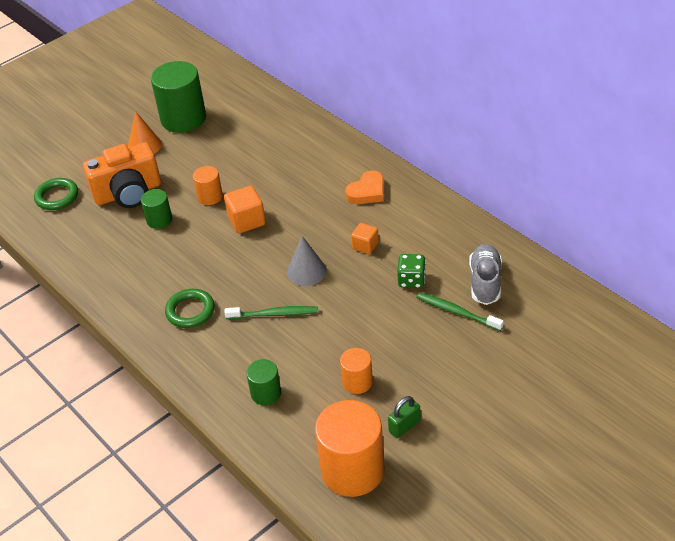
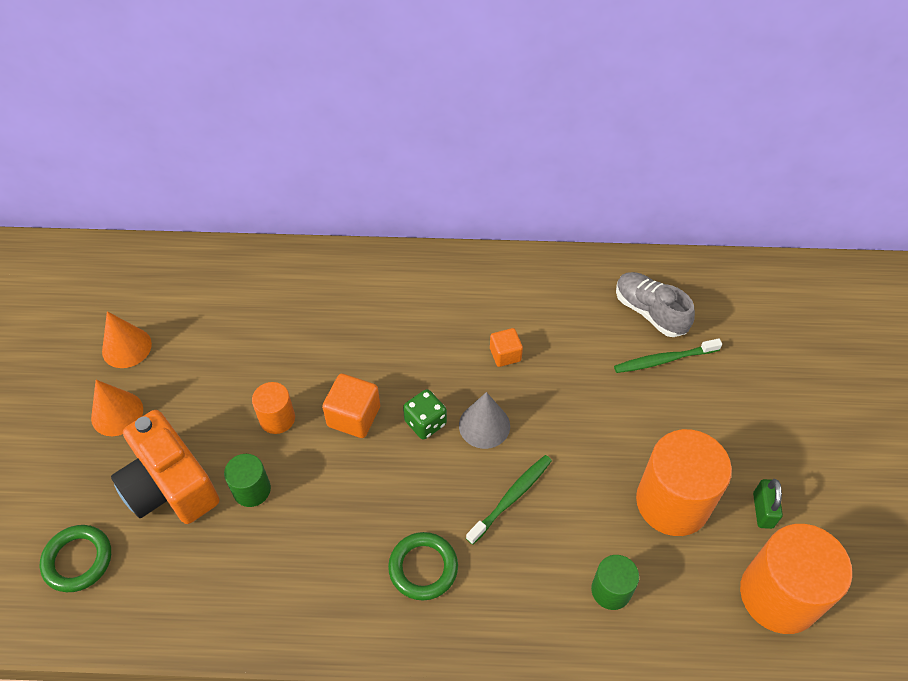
camera: 50 degrees left, 10 degrees up
(128, 193) = (170, 485): orange camera -> orange camera turned 120 degrees clockwise
(183, 119) = (126, 347): green cylinder -> orange cone
(357, 382) = (672, 502): orange cylinder -> orange cylinder, size x1.95
(367, 192) = (436, 296): orange heart -> none
(411, 280) = (589, 358): green dice -> green dice (425, 423)

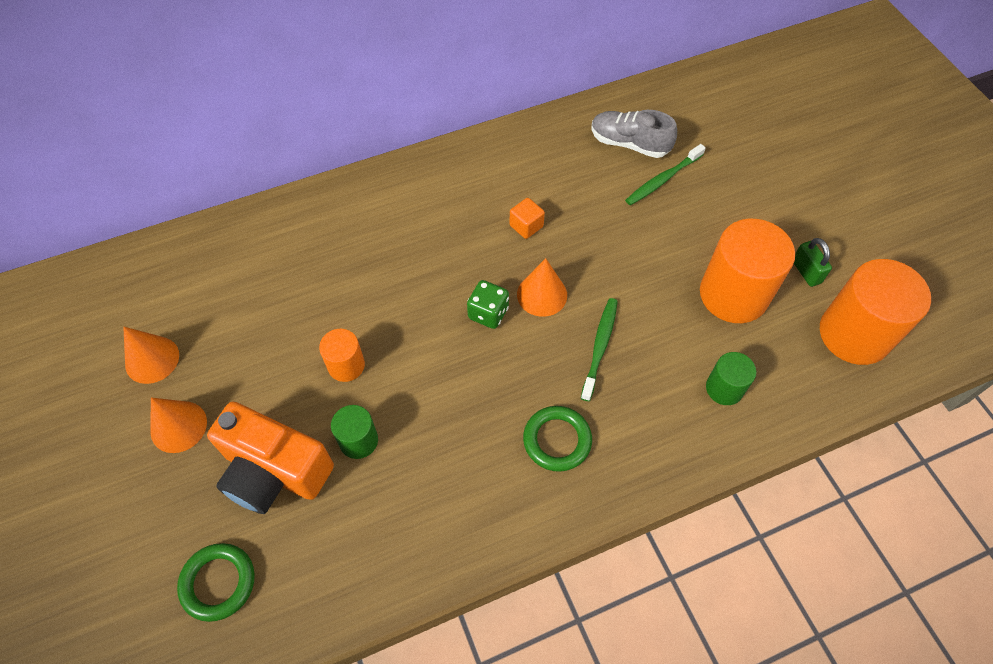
camera: 25 degrees left, 5 degrees up
(354, 416) = (419, 334): orange cube -> none
(484, 425) = (542, 294): grey cone -> orange cone

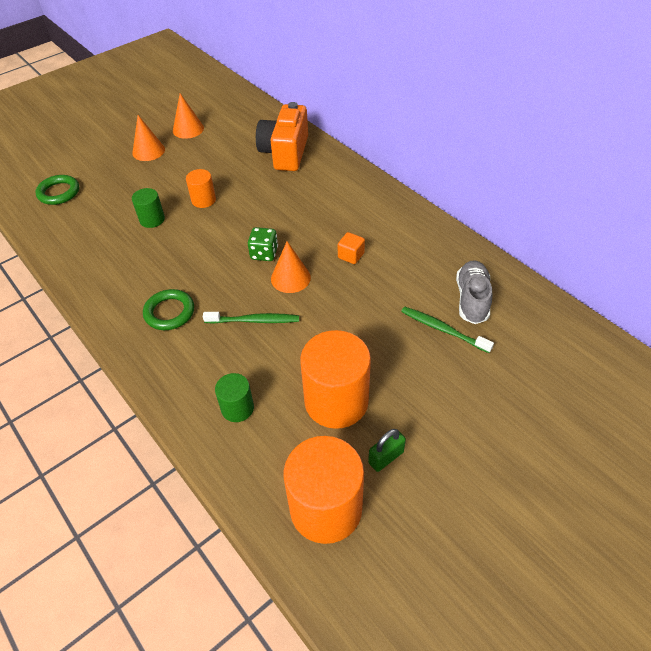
camera: 75 degrees right, 10 degrees down
(274, 471) = (126, 192): orange camera -> orange camera (285, 153)

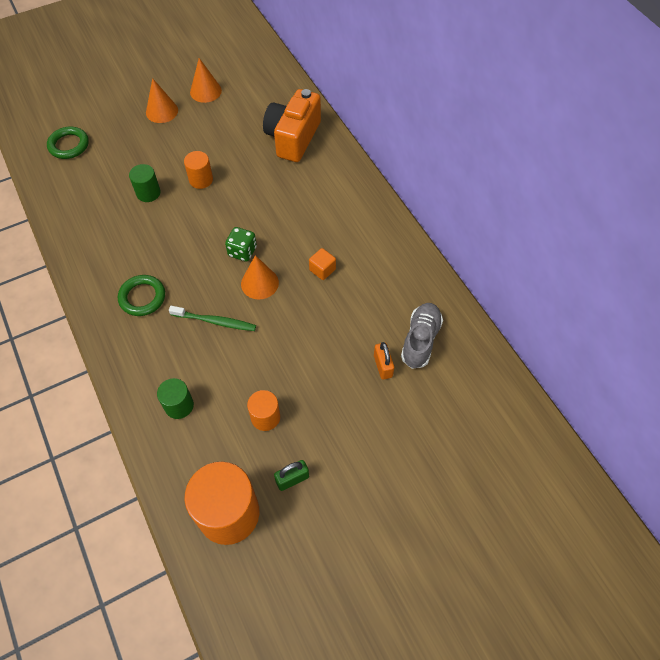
camera: 10 degrees right, 10 degrees up
(336, 401) = (265, 417): orange cylinder -> orange cylinder, size x0.51
(443, 329) = (383, 366): green toothbrush -> orange padlock

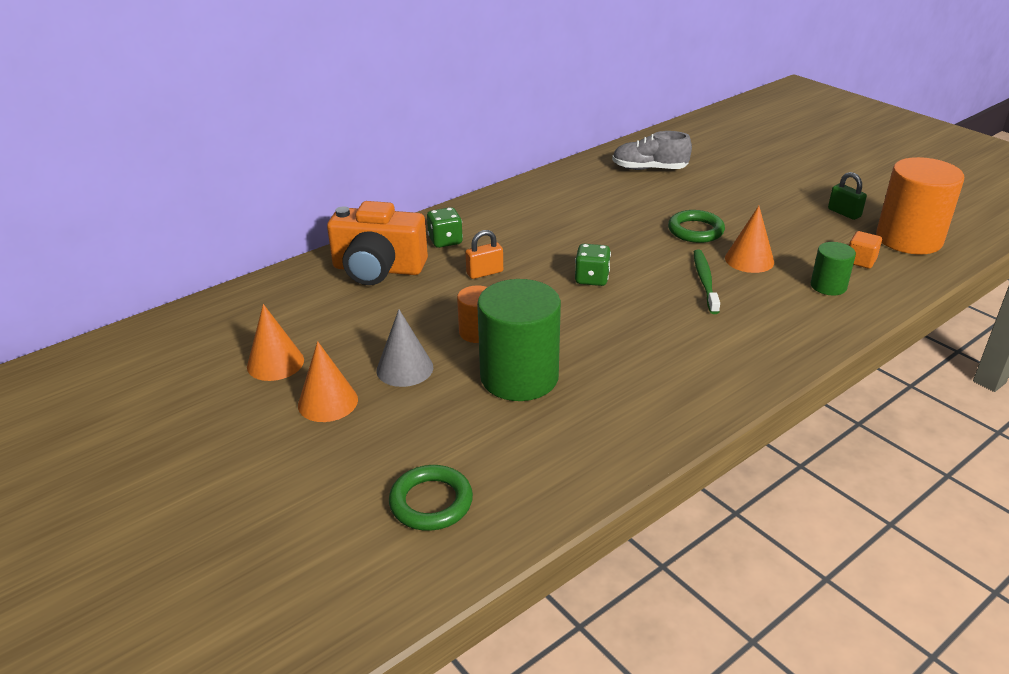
camera: 100 degrees left, 25 degrees down
(142, 297) = (706, 342): green ring -> green ring (695, 230)
(148, 193) = (519, 377): green cylinder -> green cylinder, size x1.95
(178, 143) = (404, 368): none -> grey cone
(259, 283) = (632, 260): orange cone -> orange cone (749, 260)
(265, 417) = (795, 234): orange cylinder -> none
(322, 176) = (445, 241): none -> green dice
(322, 270) = (592, 225): orange cube -> orange cube (860, 261)
(383, 366) = (691, 183): orange padlock -> orange padlock (484, 273)

